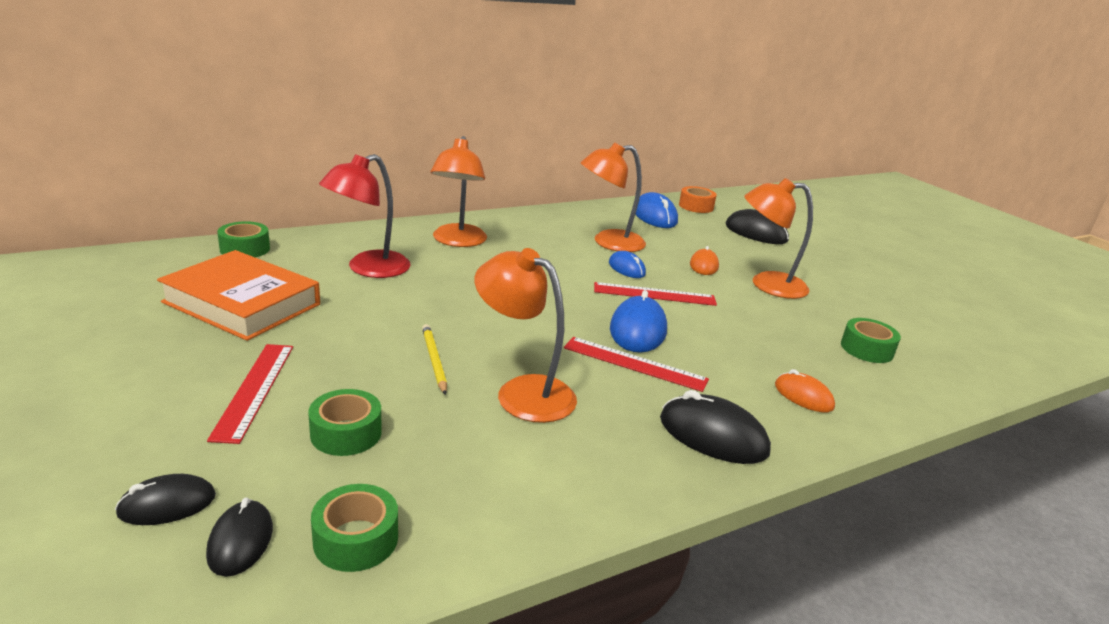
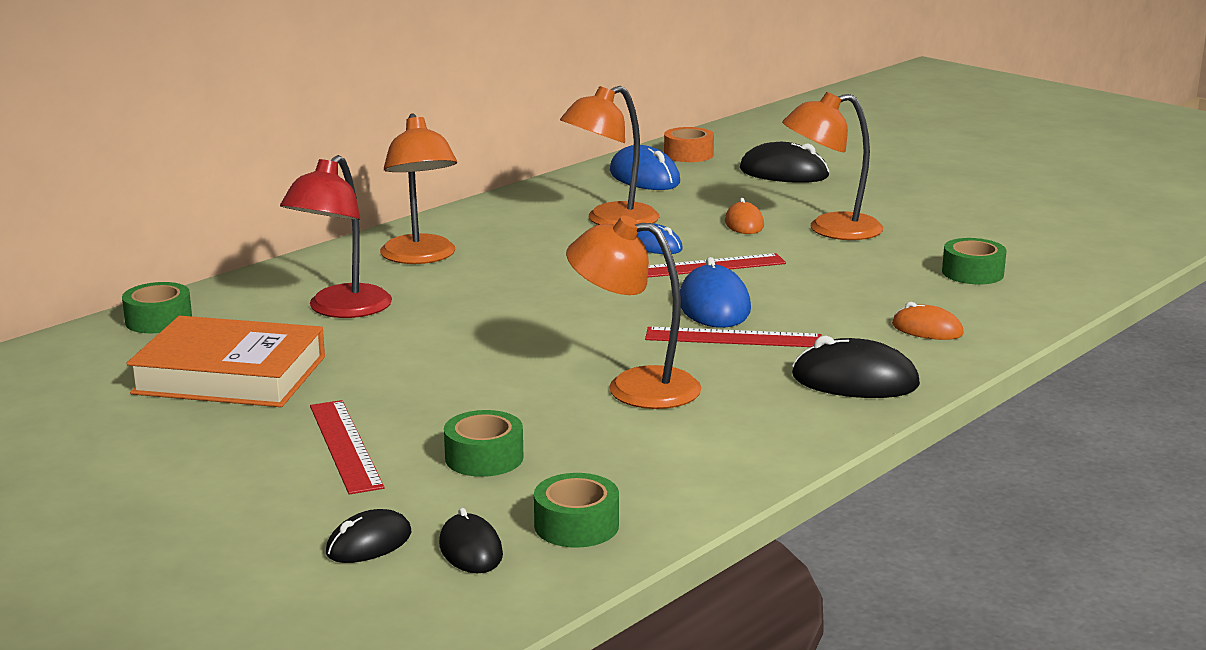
camera: 15 degrees left, 5 degrees down
(434, 360) = (513, 380): yellow pencil -> none

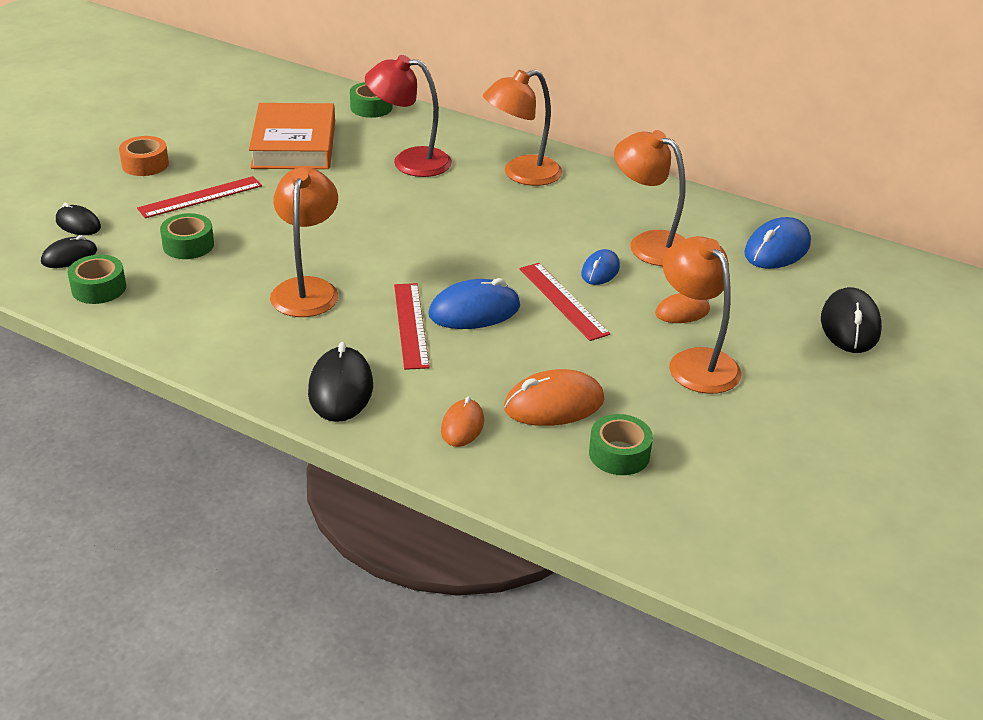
camera: 75 degrees right, 15 degrees up
(688, 154) = (865, 266): orange tape -> orange tape (145, 164)
(893, 289) = (554, 404): none -> orange mouse

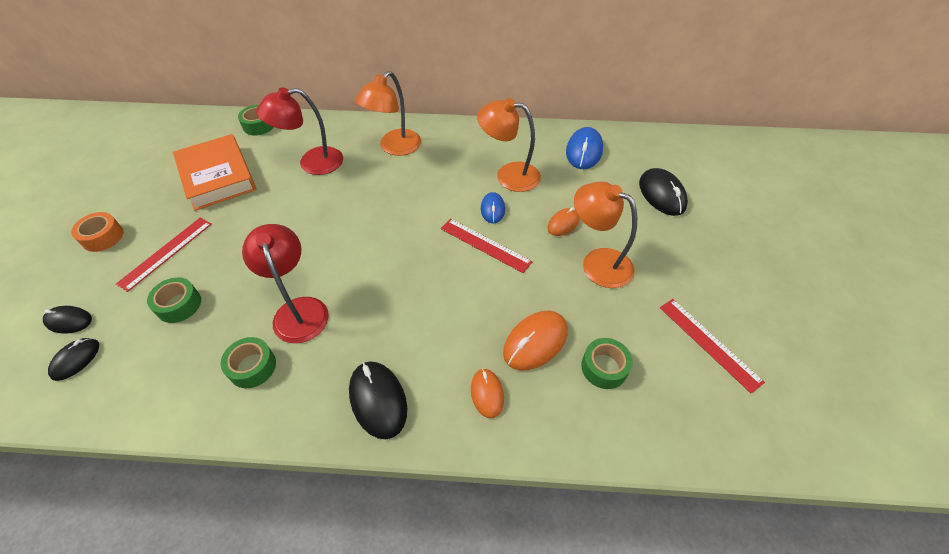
camera: 25 degrees left, 15 degrees up
(99, 288) = (119, 383): green tape -> green tape (252, 367)
(307, 289) = (298, 310): orange lamp -> red lamp
(410, 325) = (395, 312): red ruler -> red ruler (709, 343)
(474, 311) = (432, 279): blue mouse -> none

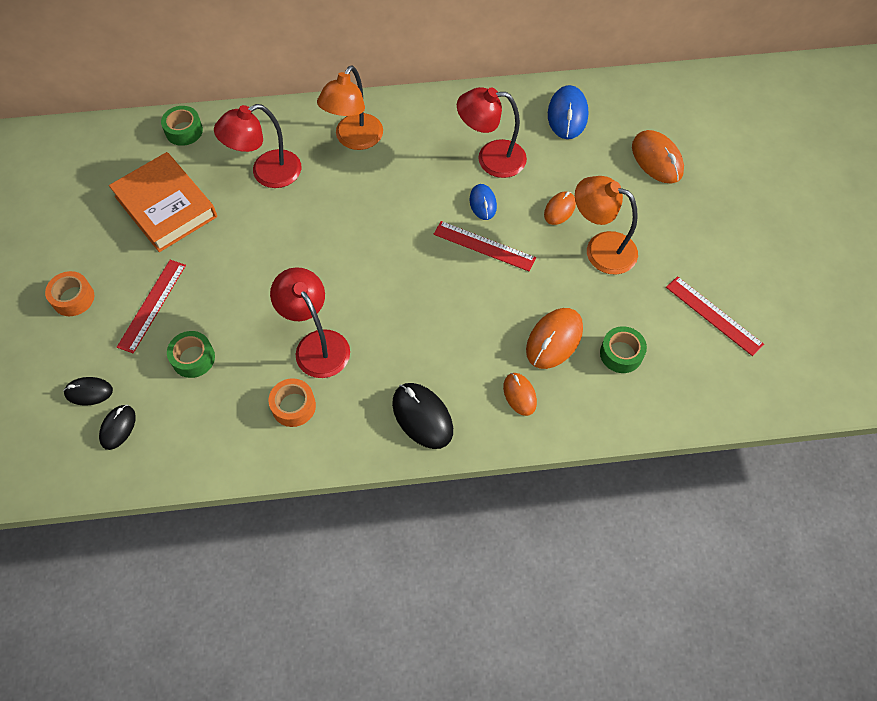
camera: 10 degrees left, 10 degrees up
(252, 367) = (293, 406): green tape -> orange tape
(508, 175) = (491, 158): orange lamp -> red lamp
(662, 194) = (657, 159): black mouse -> orange mouse

